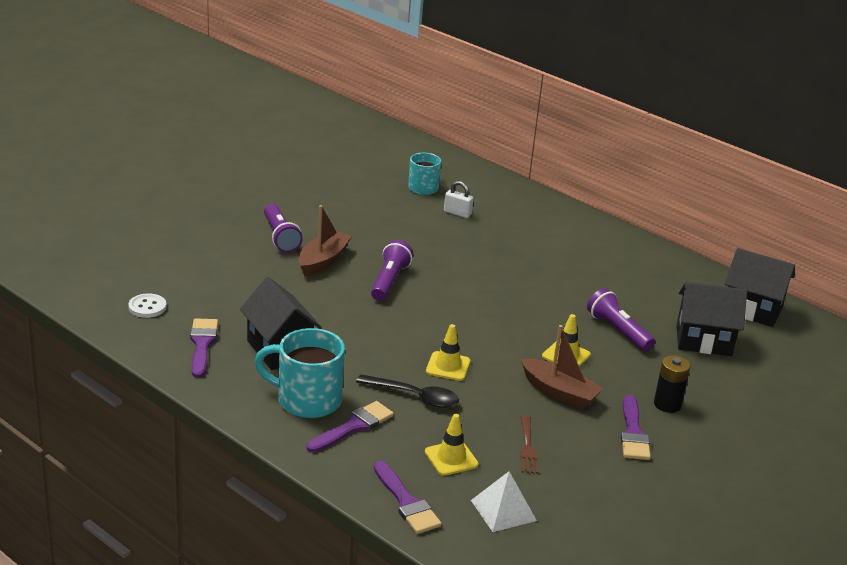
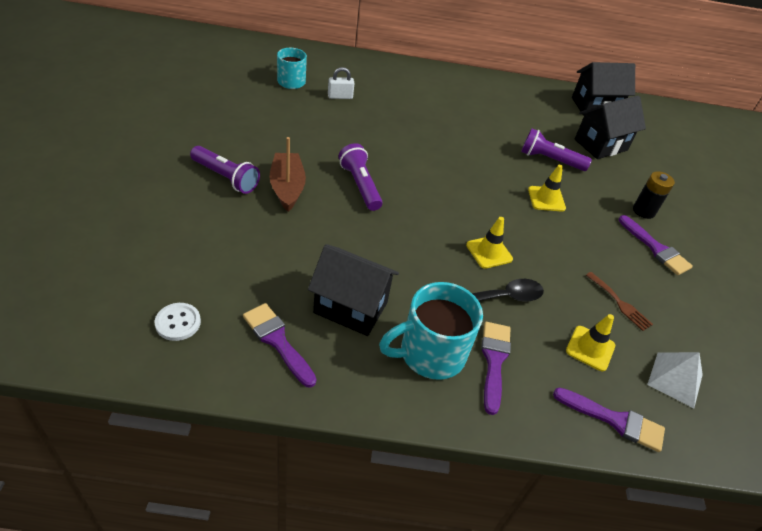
camera: 40 degrees left, 15 degrees up
(559, 392) = (579, 236): brown boat -> none

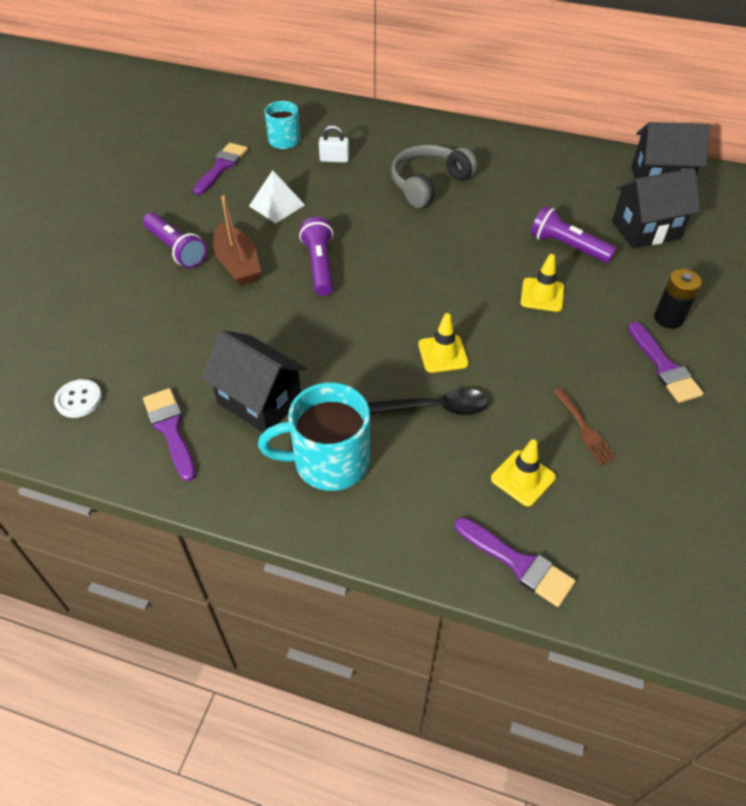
camera: 20 degrees right, 5 degrees up
(287, 188) = (237, 264): brown boat -> brown boat turned 150 degrees clockwise
(425, 114) = (429, 184): none -> grey headphones
(494, 361) = (399, 478): purple brush -> purple brush (221, 167)
(675, 379) = (617, 527): white pyramid -> white pyramid (276, 205)

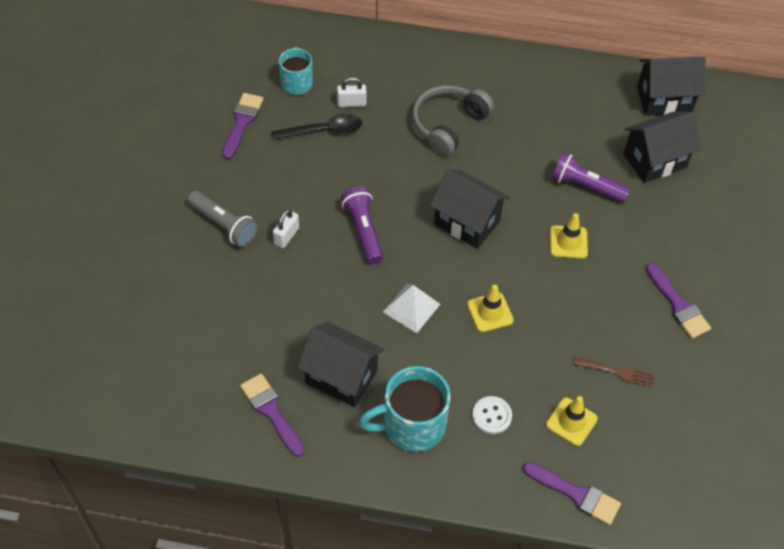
camera: 10 degrees left, 5 degrees up
(79, 400) = (183, 392): white button -> white button (491, 416)
(176, 249) = (224, 225): purple flashlight -> grey flashlight
(237, 264) = (286, 236): brown boat -> white padlock
(276, 205) = (307, 164): white pyramid -> white pyramid (411, 308)
(432, 268) = (467, 222): none -> black house
(435, 408) = (491, 366): black spoon -> black spoon (323, 130)
(584, 429) = (617, 372): brown fork -> brown fork turned 45 degrees counterclockwise
(668, 318) = (679, 255): black battery -> none

